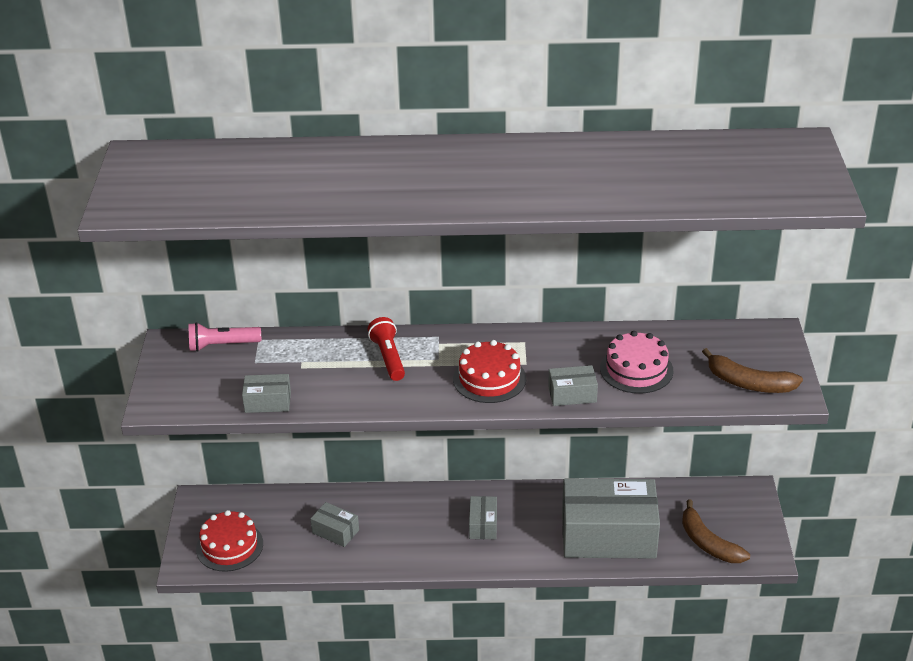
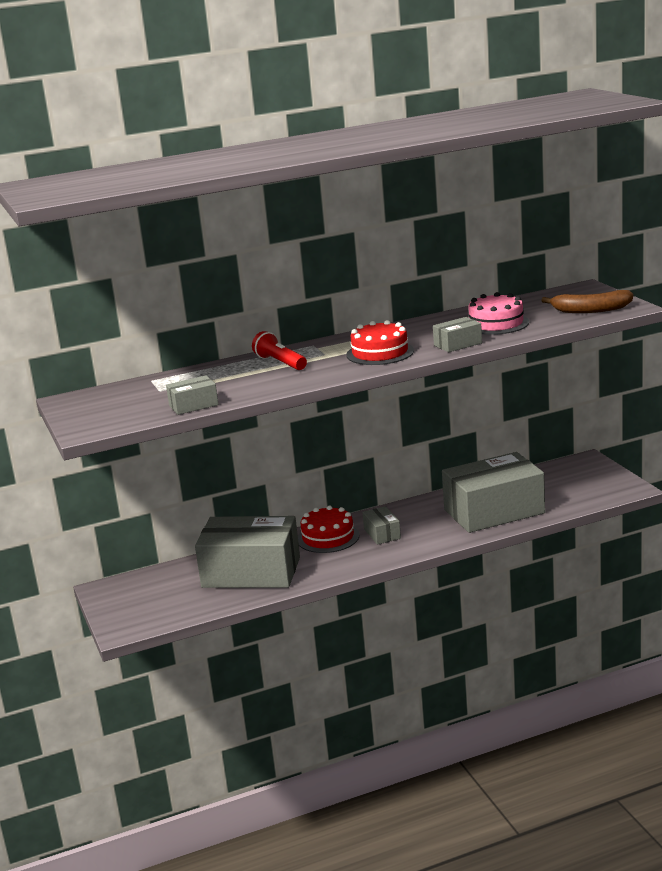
camera: 20 degrees left, 15 degrees down
(222, 345) = (119, 390): pink flashlight -> none
(229, 546) = (156, 607): red cake -> red cake (328, 537)
(335, 531) = (251, 572): grey box -> grey box, size x2.30
(708, 543) = (578, 494): brown banana -> none

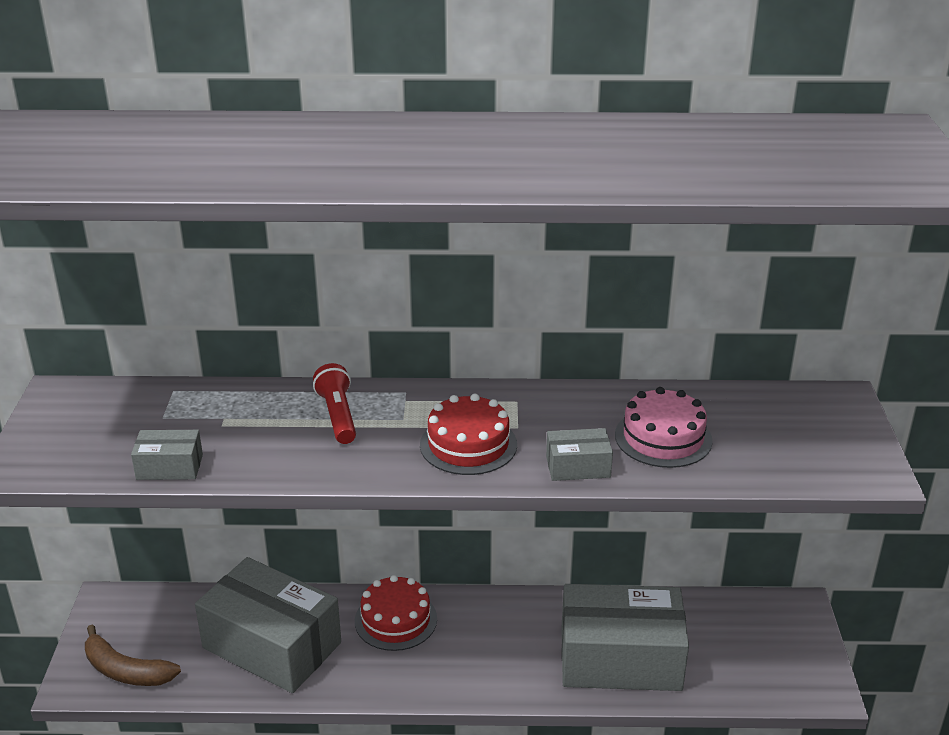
camera: 20 degrees right, 10 degrees up
(382, 534) = (460, 641): grey box -> none
(591, 310) = (814, 458): brown banana -> brown banana (126, 670)

